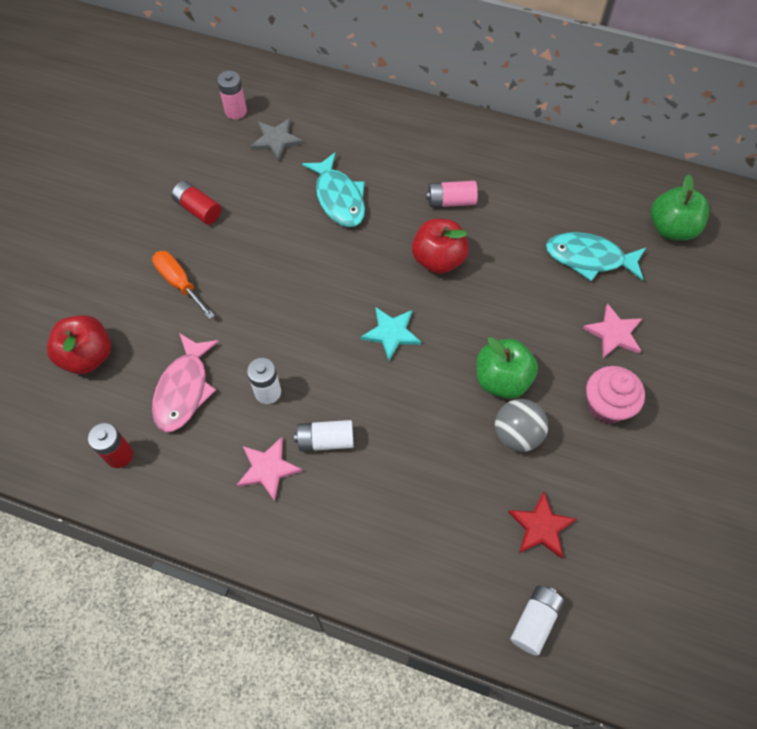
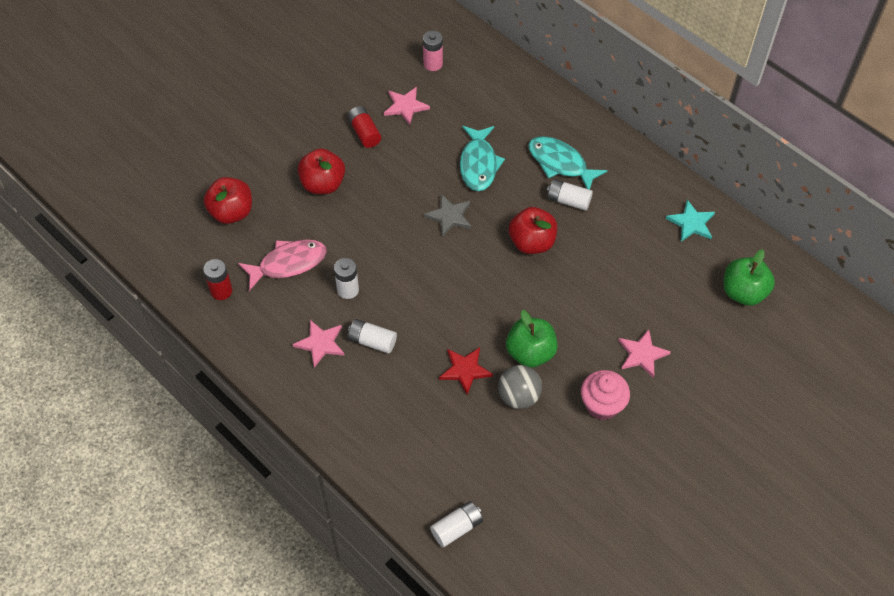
camera: 25 degrees right, 5 degrees down
(179, 283) = (323, 184): orange screwdriver -> red apple
(184, 390) = (288, 263): pink fish -> pink fish turned 150 degrees counterclockwise
(229, 165) = (405, 106): none -> pink star
(276, 140) = (453, 99): grey star -> grey star (449, 216)
(391, 333) = (463, 284): turquoise star -> turquoise star (691, 223)
(451, 201) = (568, 200): pink battery -> white battery
(541, 527) = (499, 468): red star -> red star (465, 370)
(589, 258) = (657, 289): turquoise fish -> turquoise fish (560, 163)

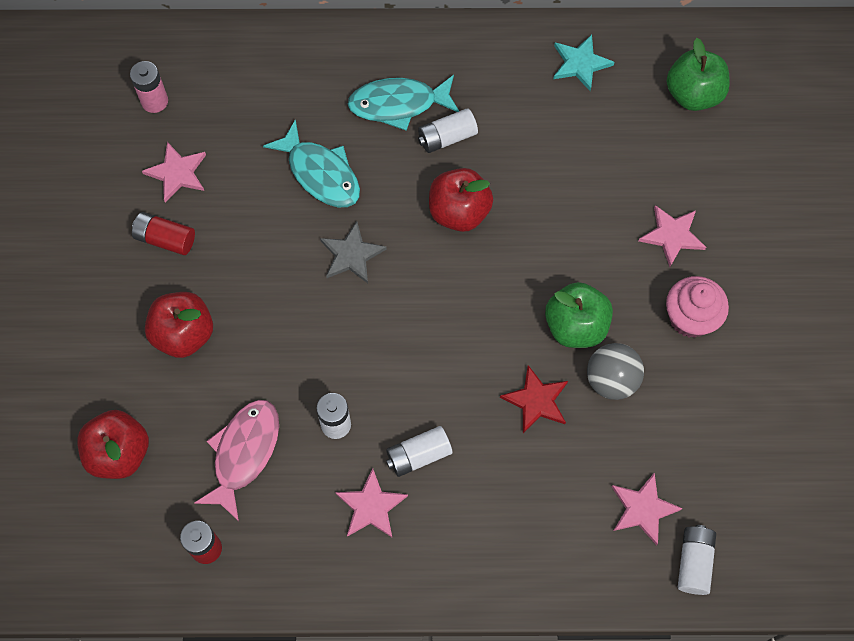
camera: 45 degrees left, 10 degrees up
(460, 475) = (643, 509): none -> pink star

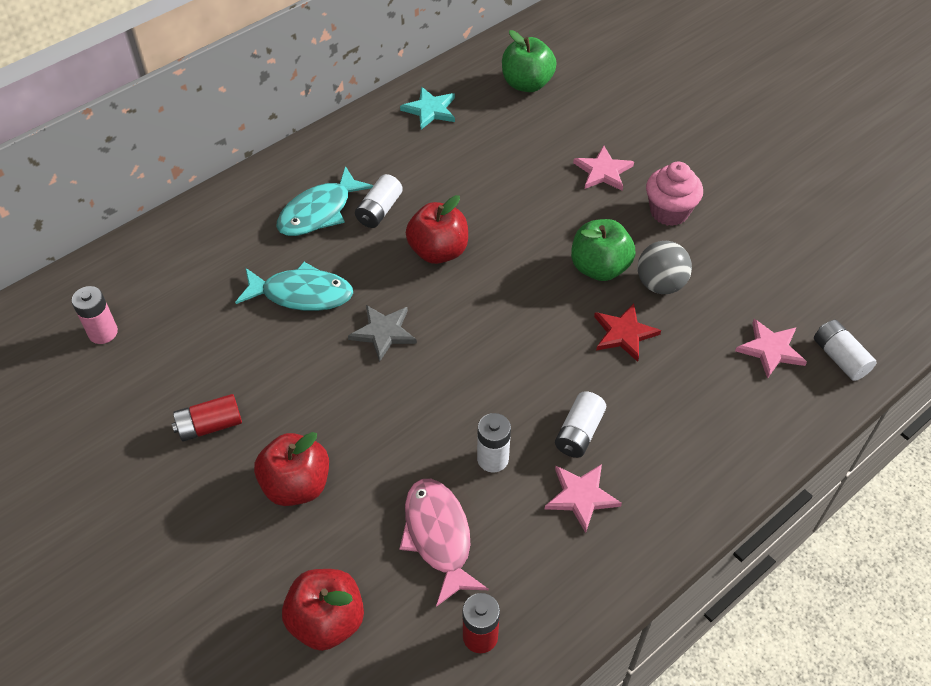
camera: 40 degrees left, 15 degrees down
(177, 173) = (174, 371): pink star -> none

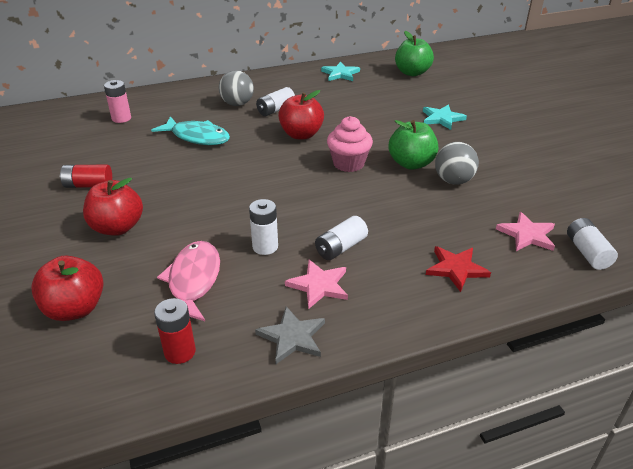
camera: 20 degrees right, 15 degrees down
(103, 332) = (64, 130): pink battery -> pink battery (121, 118)
(319, 212) = (237, 104): turquoise fish -> grey ball
(383, 332) = (236, 165): grey star -> grey star (292, 337)
(603, 171) = (442, 118): pink star -> turquoise star
(624, 333) = (410, 201): red star -> red star (456, 269)
(669, 212) = (481, 146): pink cupcake -> pink cupcake (348, 163)

